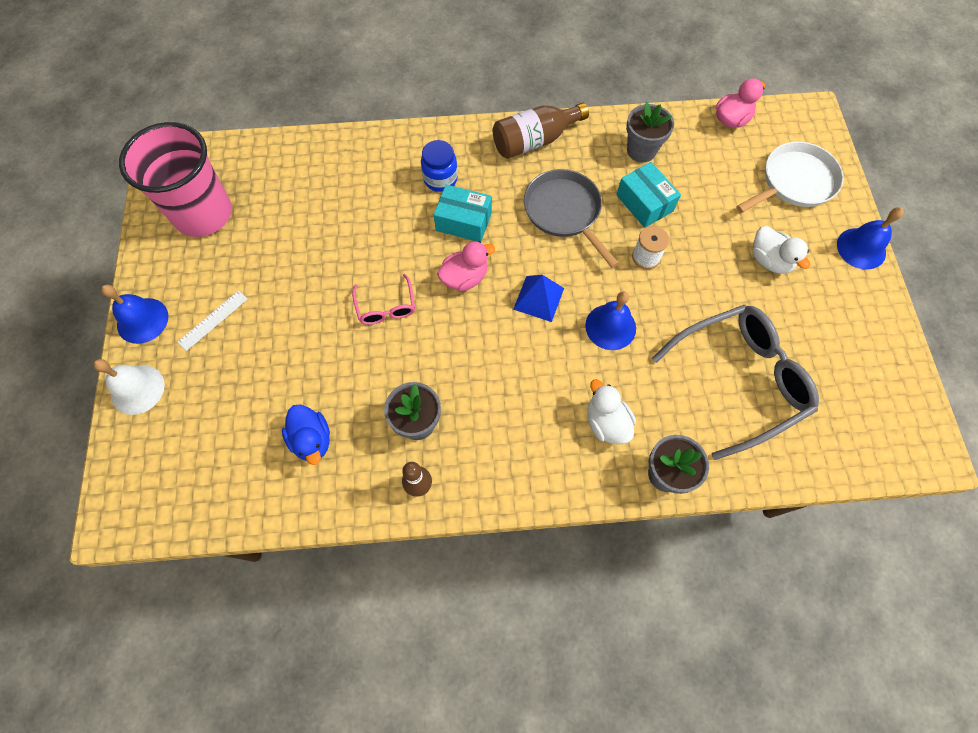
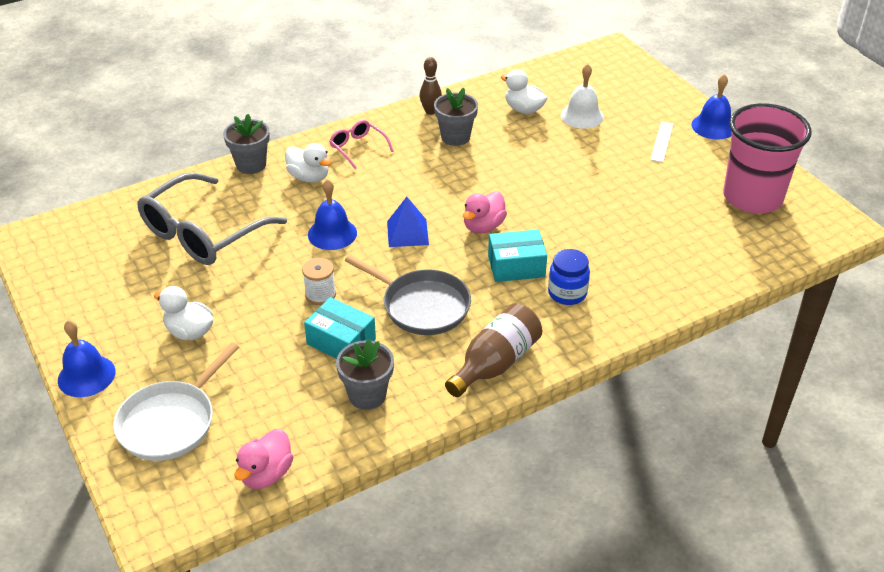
camera: 155 degrees right, 25 degrees down
(137, 389) = (670, 96): white bell -> white bell (582, 116)
(312, 440) = (524, 109): blue duck -> white duck
(386, 307) = (535, 188): pink glasses -> pink glasses (358, 148)

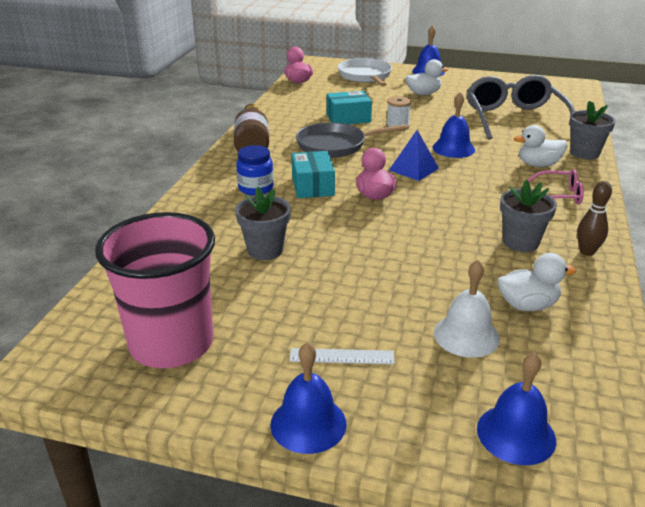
camera: 135 degrees right, 10 degrees down
(367, 395) = (299, 110): grey flower pot -> grey flower pot (265, 250)
(516, 266) = (313, 186): turquoise box -> turquoise box turned 45 degrees counterclockwise
(624, 78) = (516, 434): none -> blue bell
(662, 141) = (341, 356): white ruler -> white ruler turned 60 degrees counterclockwise

